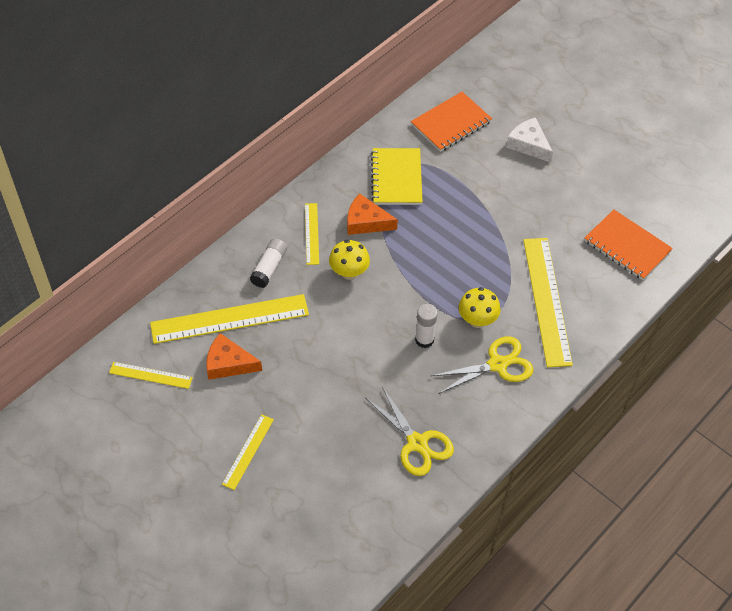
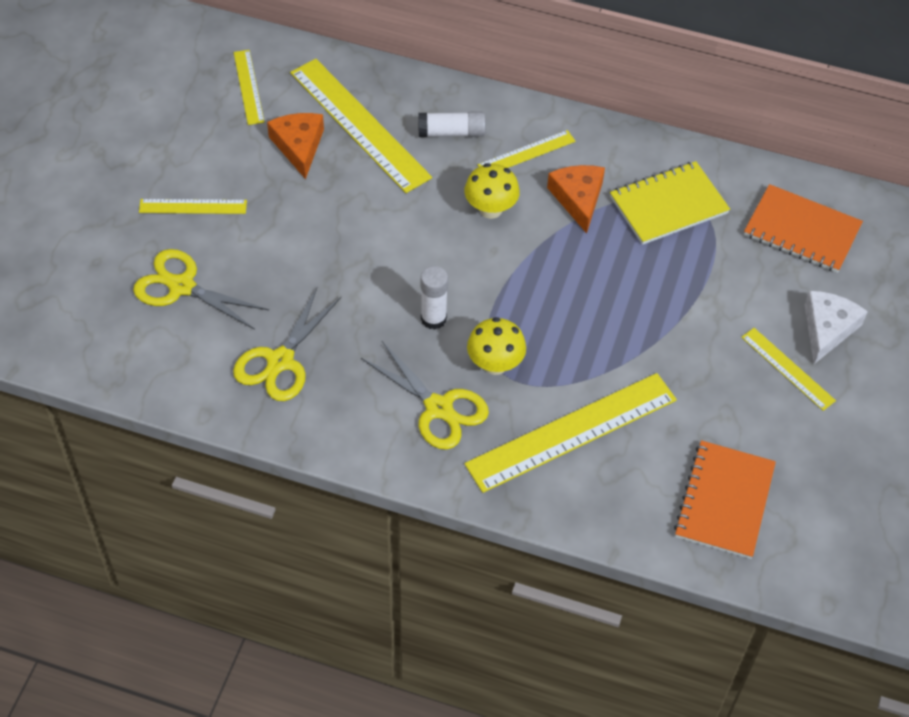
camera: 65 degrees right, 0 degrees up
(320, 483) = (182, 287): none -> yellow scissors
(548, 176) = (787, 369): none -> yellow ruler

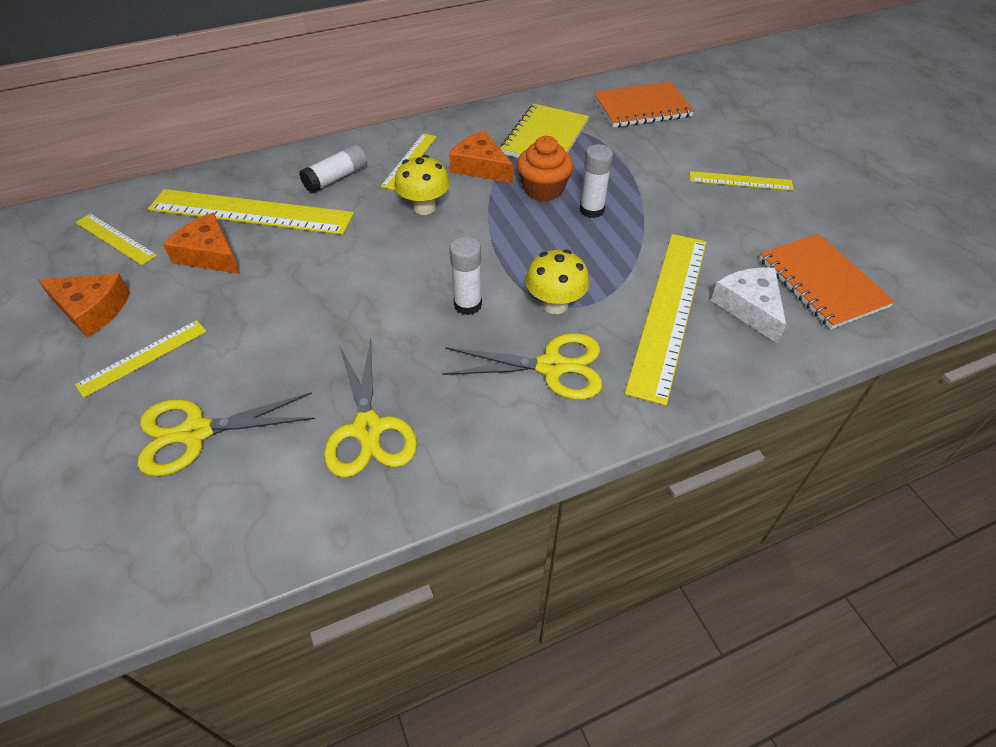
camera: 40 degrees left, 5 degrees down
(190, 143) = (92, 309): none -> orange cheese
(604, 257) = (543, 189): none -> orange cupcake
(620, 305) = (591, 210): none -> white glue stick
(827, 329) = (729, 147): white cheese -> white cheese (749, 307)

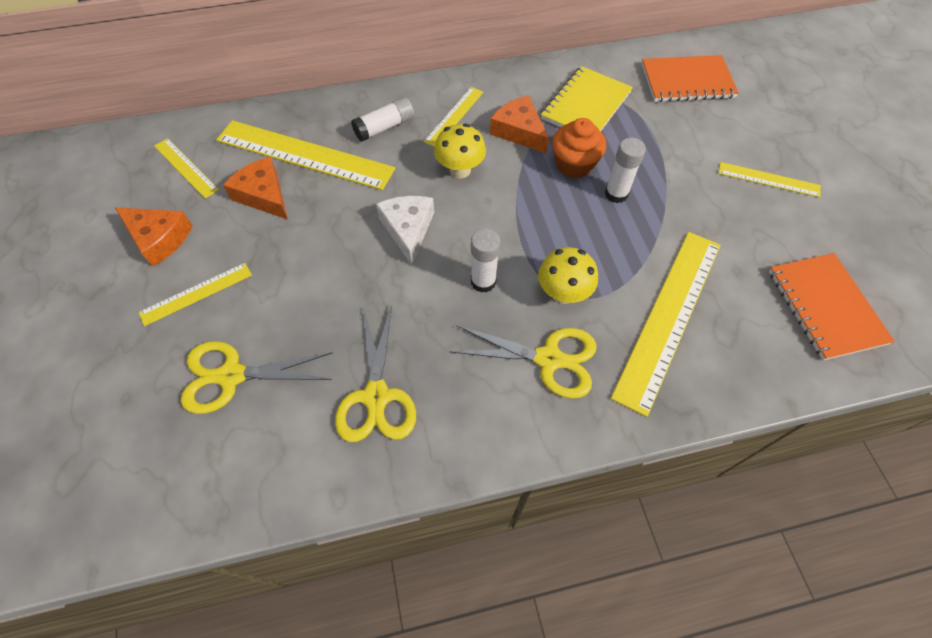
camera: 10 degrees right, 10 degrees up
(749, 307) = (747, 323): white cheese -> white cheese (408, 229)

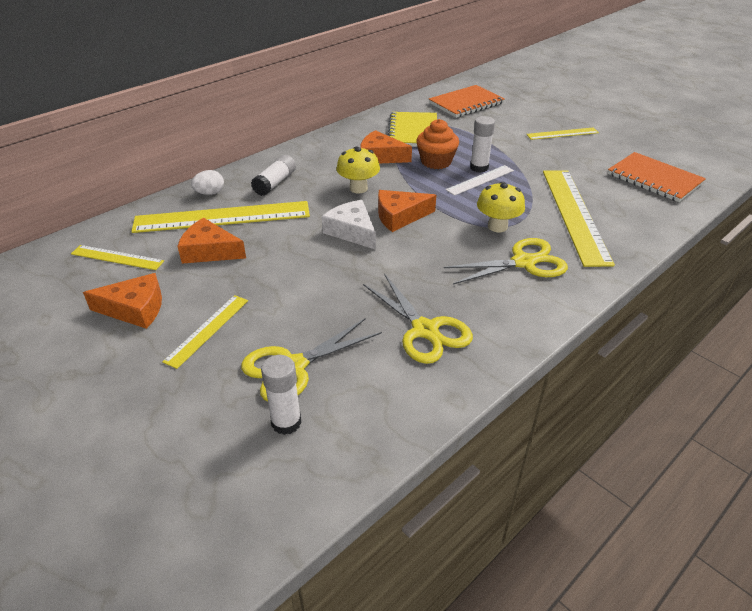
camera: 30 degrees left, 20 degrees down
(316, 116) = (210, 193): none -> white egg
(454, 116) = (324, 162): yellow ruler -> none
(471, 230) = (400, 216): none -> orange cheese
(483, 281) = (437, 240): white glue stick -> white glue stick (286, 422)
(601, 214) = (480, 180): none -> white ruler

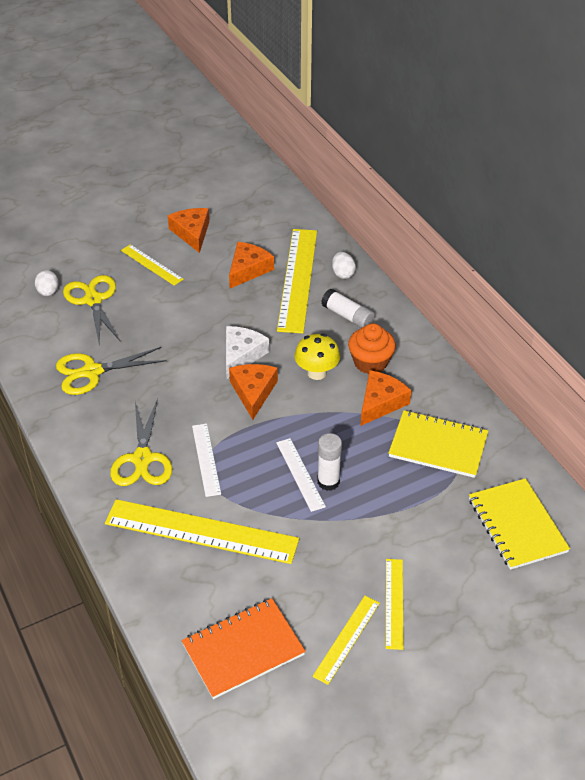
camera: 105 degrees right, 5 degrees up
(117, 257) = (260, 224): yellow ruler -> yellow ruler (347, 639)
(135, 309) = (192, 233): orange cheese -> orange cheese turned 150 degrees clockwise
(286, 422) = (48, 292): white glue stick -> white egg
(352, 231) = (241, 355): white cheese -> white cheese turned 45 degrees counterclockwise
(436, 162) = (354, 447): orange cupcake -> orange cupcake (370, 362)
(466, 103) = (517, 525): orange notebook -> yellow notebook
(497, 226) = (206, 459): yellow mushroom -> white ruler

